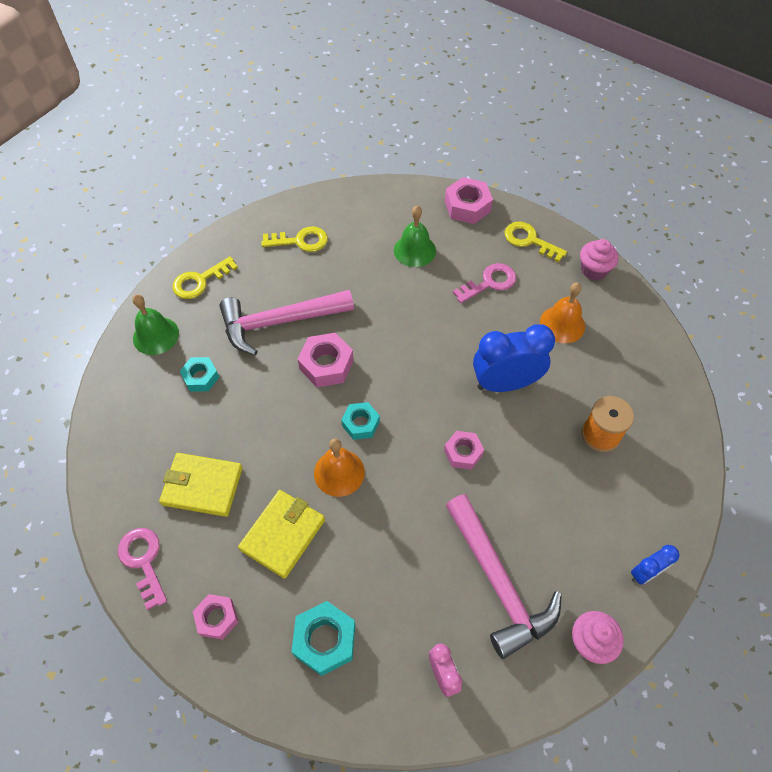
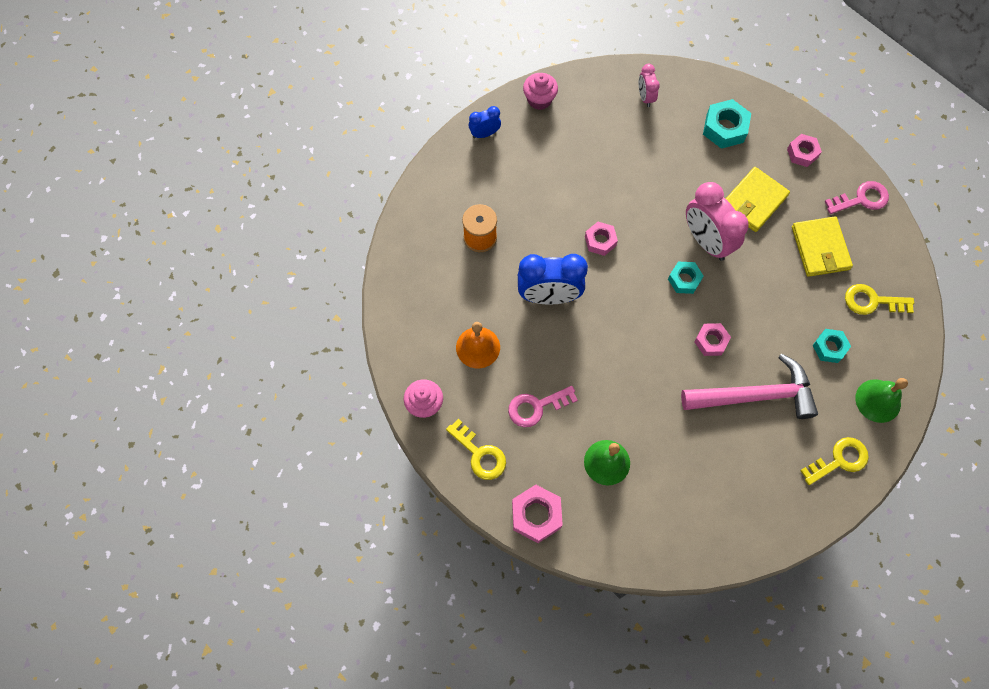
camera: 170 degrees left, 10 degrees up
(143, 561) = (861, 199): pink key -> pink key turned 90 degrees counterclockwise
(202, 486) = (820, 248): yellow wallet -> yellow wallet turned 60 degrees clockwise
(300, 241) = (731, 497): yellow key -> yellow key (872, 301)
(326, 364) = (711, 341): pink nut -> pink nut, size x0.66
(339, 472) = (706, 241): orange bell -> pink clock
(498, 583) = (594, 144): pink hammer -> none

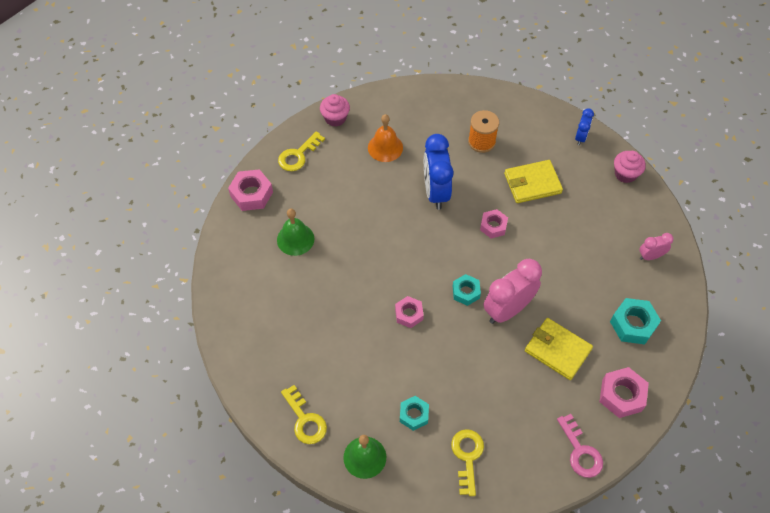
camera: 85 degrees right, 10 degrees down
(484, 133) = (580, 137): blue clock -> blue clock turned 45 degrees clockwise
(536, 407) = (338, 189): pink key -> none
(755, 395) = (361, 350): pink hammer -> none
(802, 153) = (621, 395): pink nut -> pink nut, size x1.51
(820, 248) = (517, 409): yellow wallet -> yellow wallet (532, 183)

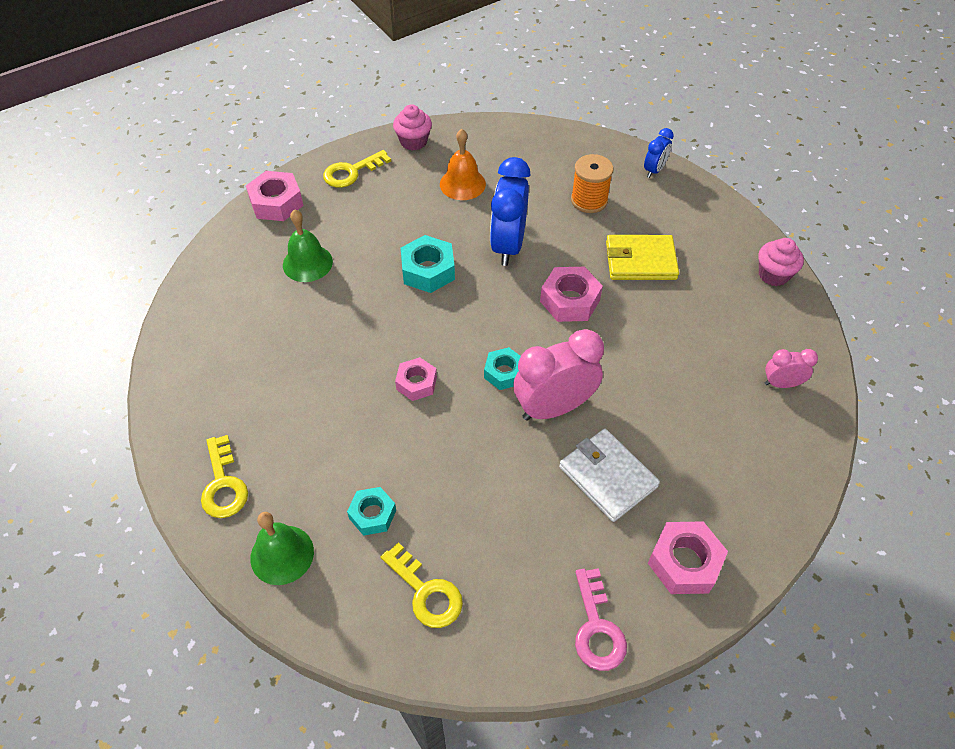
camera: 15 degrees right, 5 degrees down
(467, 457) = (426, 592): yellow key -> yellow key turned 120 degrees clockwise
(493, 226) = (570, 300): pink nut -> pink nut, size x1.51
(557, 350) = (608, 477): yellow wallet -> white wallet
(580, 137) = (723, 220): blue clock -> blue clock (654, 170)
(633, 324) = (730, 468): turquoise nut -> turquoise nut (428, 270)

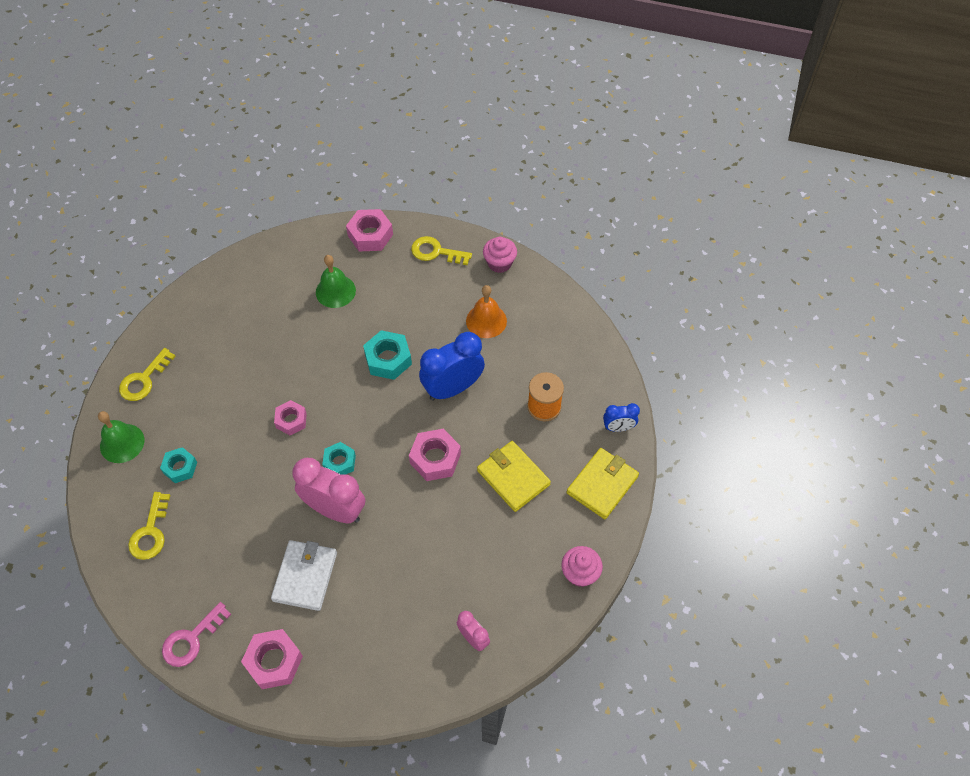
camera: 50 degrees right, 5 degrees up
(700, 211) = (602, 485): none -> yellow wallet

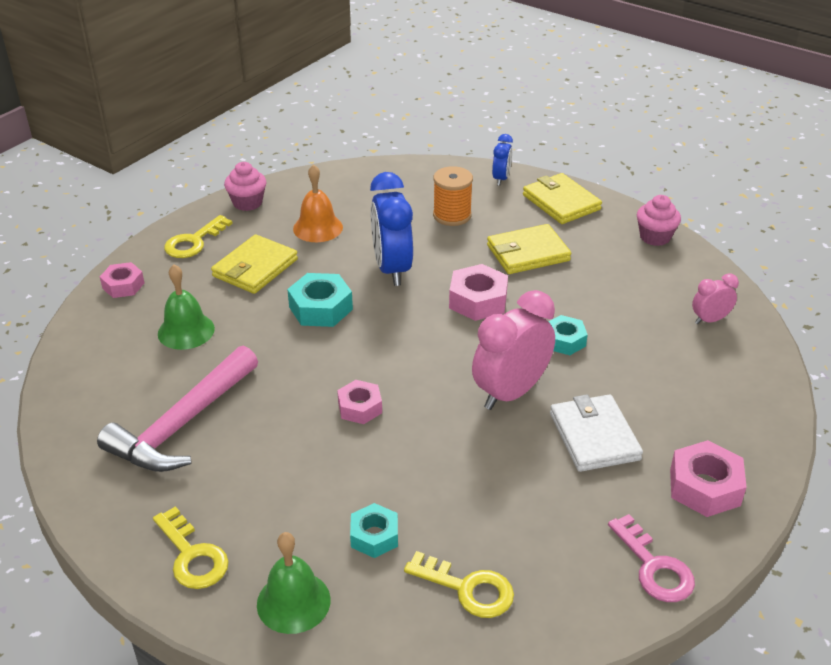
camera: 70 degrees left, 20 degrees down
(246, 328) = (182, 424): none -> pink hammer
(305, 576) = (594, 436): white wallet -> white wallet turned 45 degrees clockwise
(339, 462) = (445, 376): turquoise nut -> turquoise nut (564, 341)
(370, 235) = (123, 285): pink nut -> pink nut, size x0.66
(420, 301) = (255, 268): none -> yellow wallet

